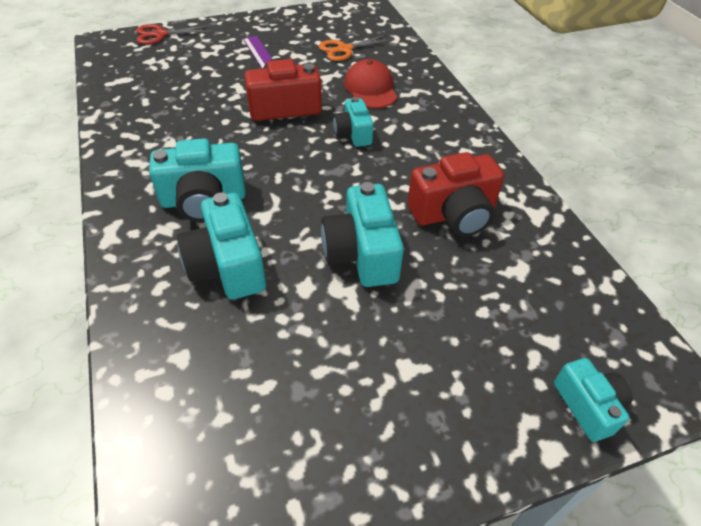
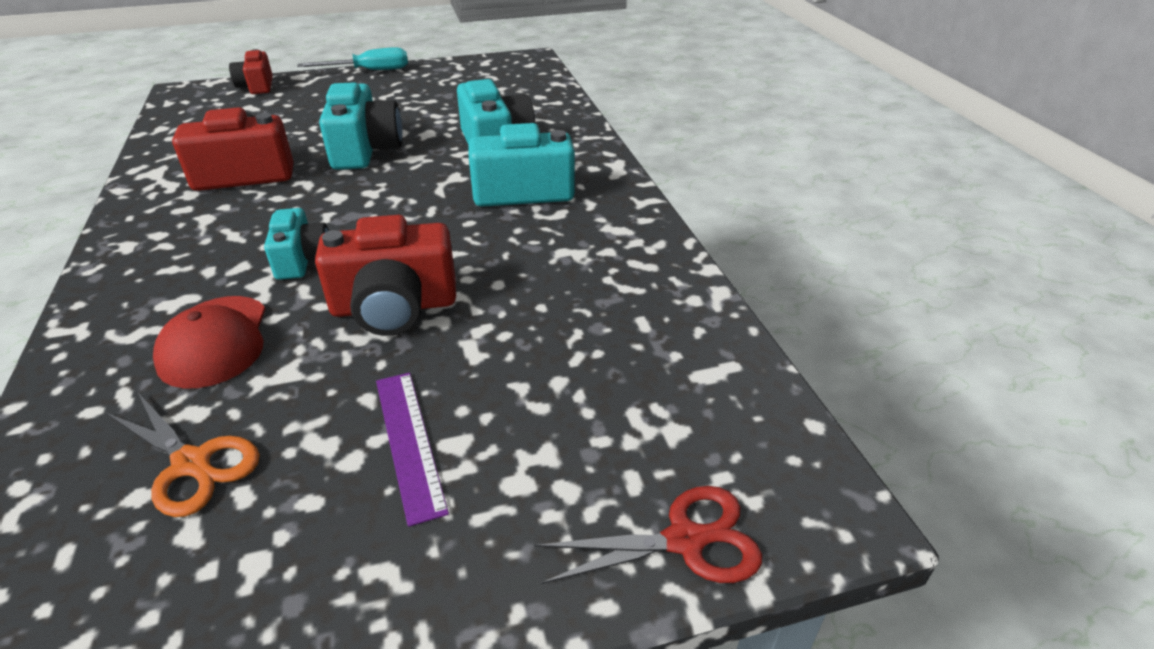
camera: 175 degrees left, 10 degrees down
(344, 49) = (192, 464): orange scissors -> orange scissors turned 60 degrees clockwise
(449, 481) = (369, 71): none -> turquoise screwdriver
(588, 406) = (256, 86): turquoise camera -> red camera

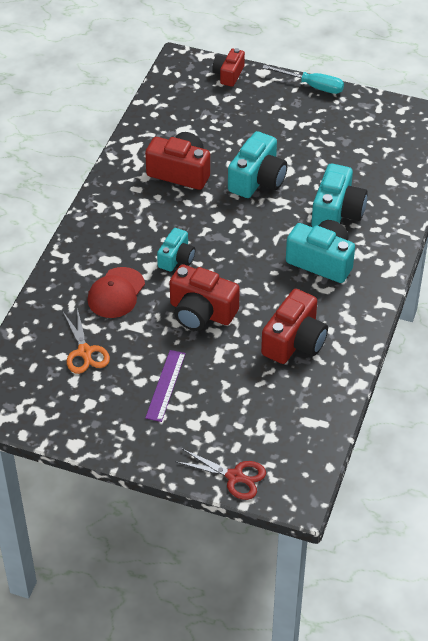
camera: 35 degrees right, 10 degrees up
(575, 283) = (294, 341): none -> red camera

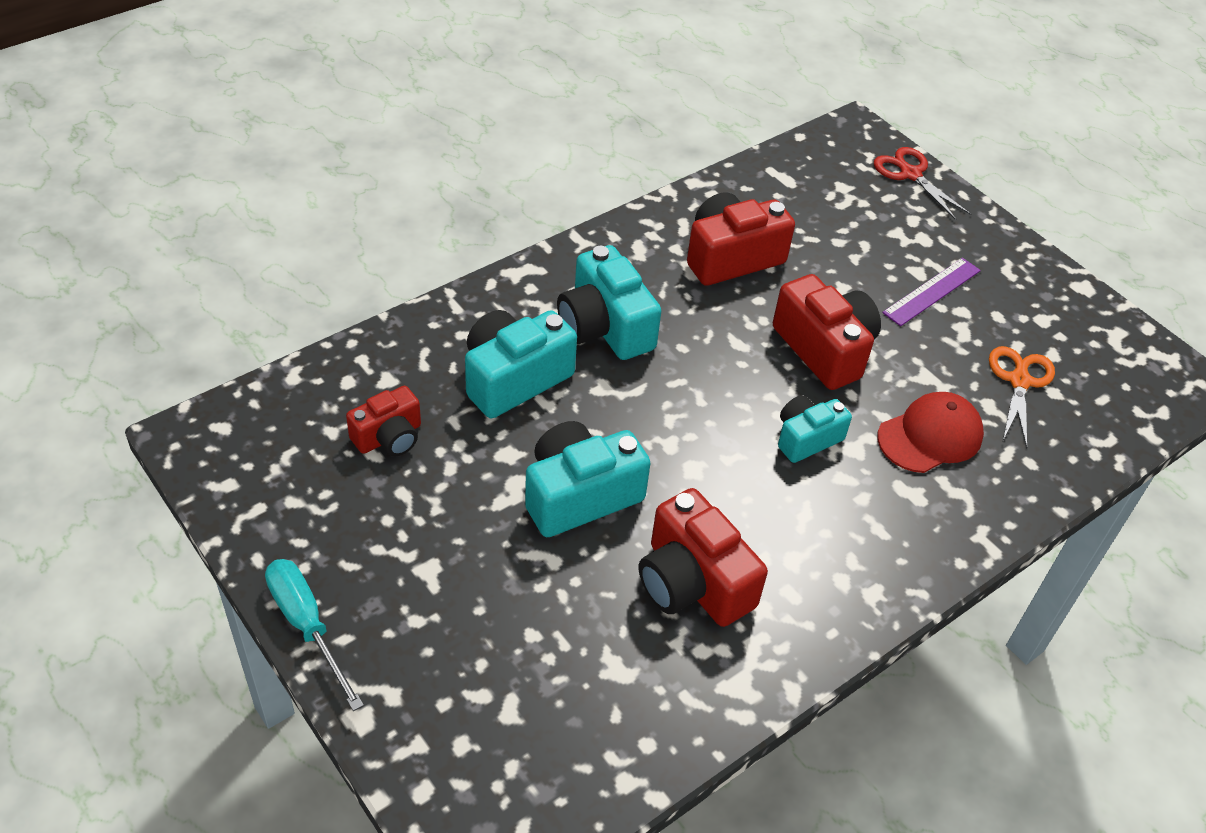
camera: 150 degrees left, 0 degrees up
(228, 74) = (426, 756): red camera -> red camera (389, 437)

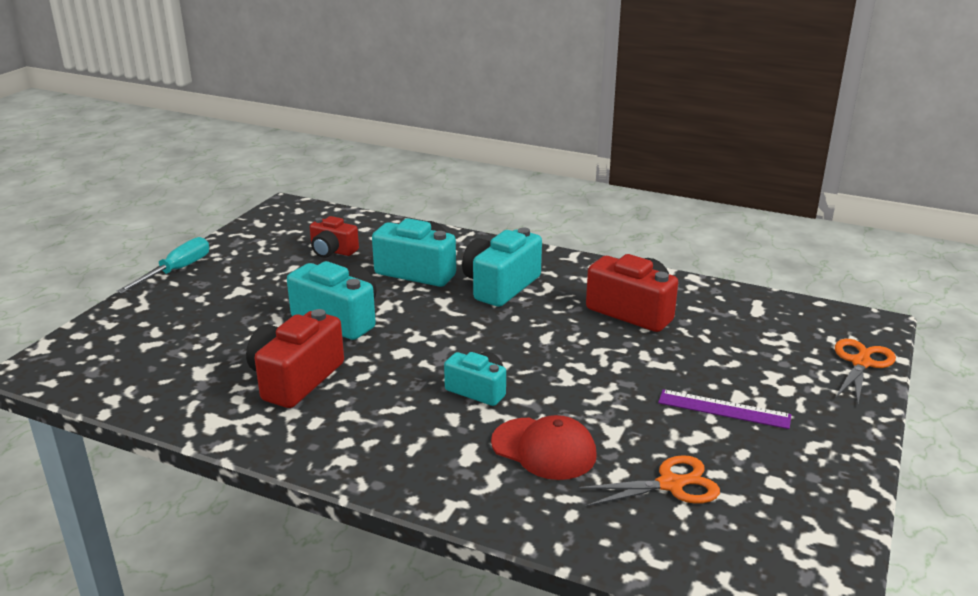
camera: 65 degrees right, 20 degrees down
(824, 349) = (585, 374): red camera -> none
(910, 174) = (861, 363): red scissors -> orange scissors

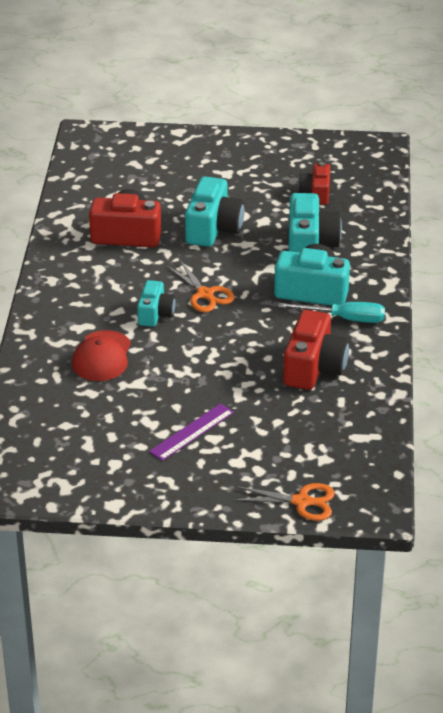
camera: 70 degrees right, 10 degrees up
(176, 271) = (236, 136): turquoise screwdriver -> turquoise screwdriver (344, 319)
(670, 484) = (89, 417): orange scissors -> orange scissors (205, 294)
(724, 409) = (192, 432): purple ruler -> purple ruler turned 45 degrees clockwise

